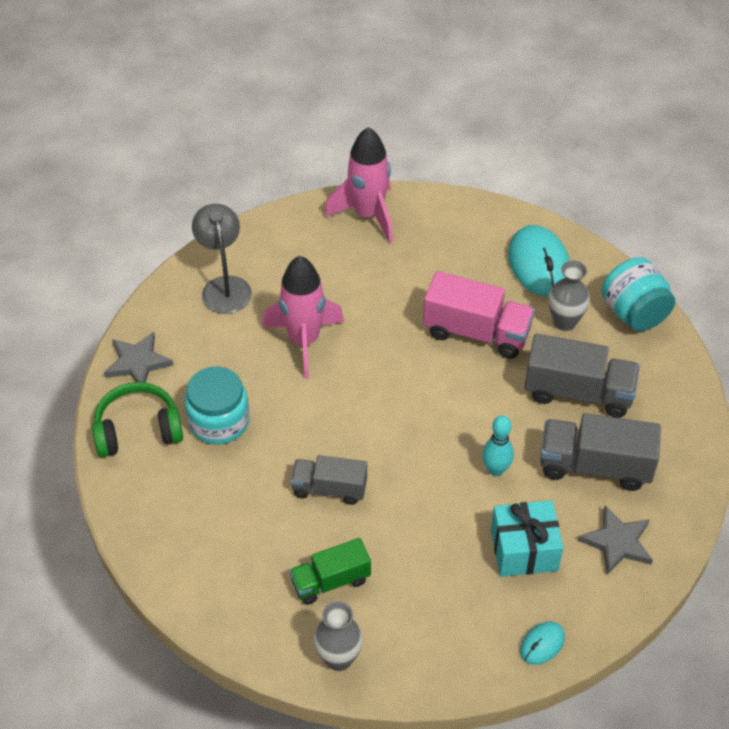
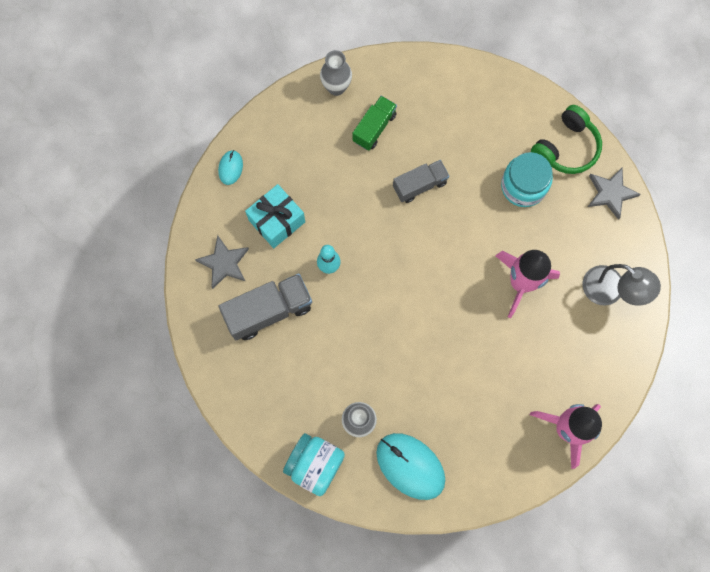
camera: 145 degrees right, 25 degrees up
(476, 332) = (413, 369): pink truck -> none
(578, 392) = (313, 364): grey truck -> none

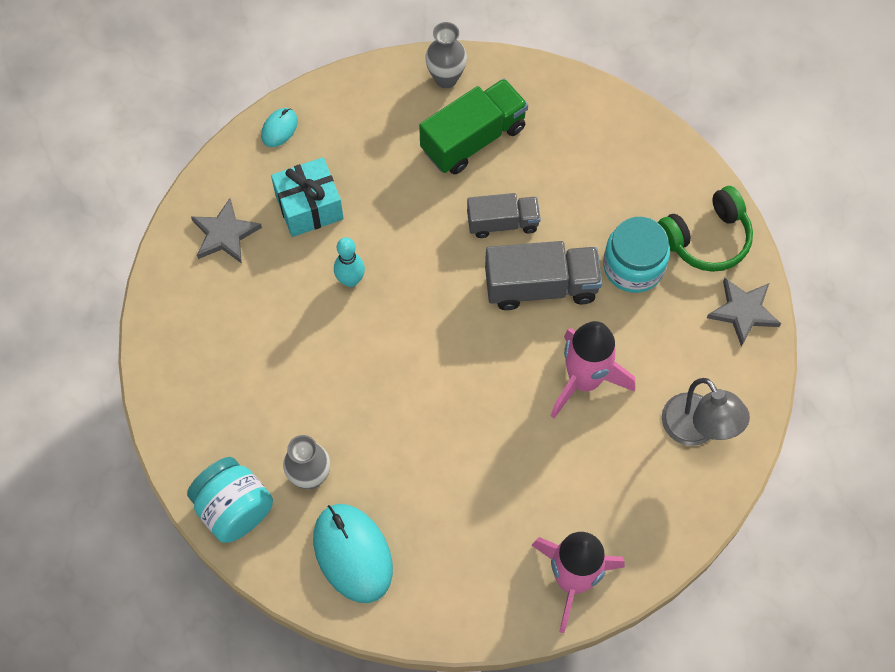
camera: 20 degrees right, 10 degrees down
(268, 311) = (255, 307): grey truck -> grey truck (541, 286)
(374, 128) = (473, 139): green truck -> green truck, size x1.55

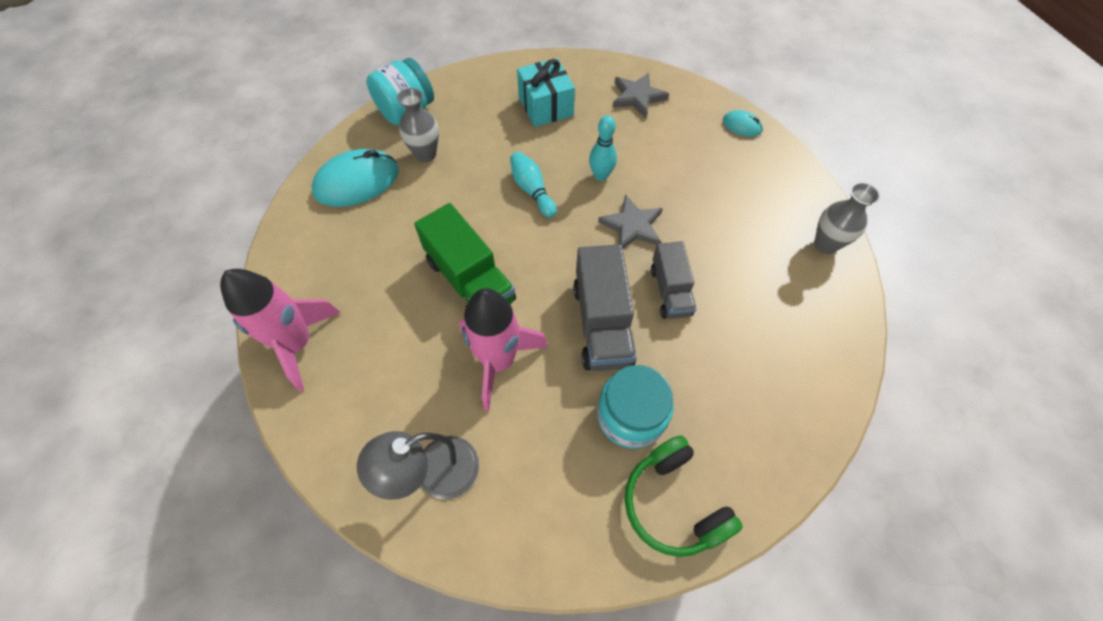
camera: 90 degrees right, 5 degrees down
(309, 207) = (668, 147): turquoise gift -> turquoise gift (545, 106)
(370, 353) = (532, 190): none -> turquoise bowling pin
(473, 139) = (761, 267): green truck -> green truck (470, 280)
(743, 312) = (579, 542): grey star -> grey star (632, 226)

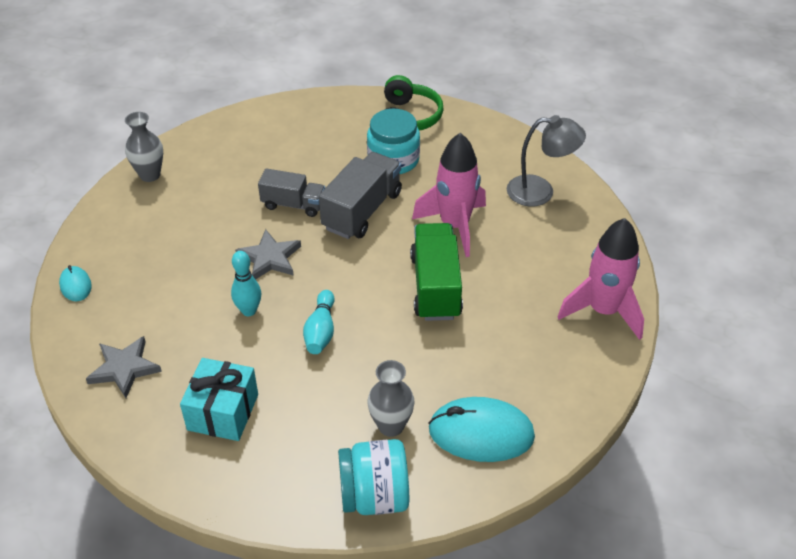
camera: 145 degrees left, 15 degrees down
(670, 291) = (293, 204): grey truck -> grey truck turned 75 degrees clockwise

